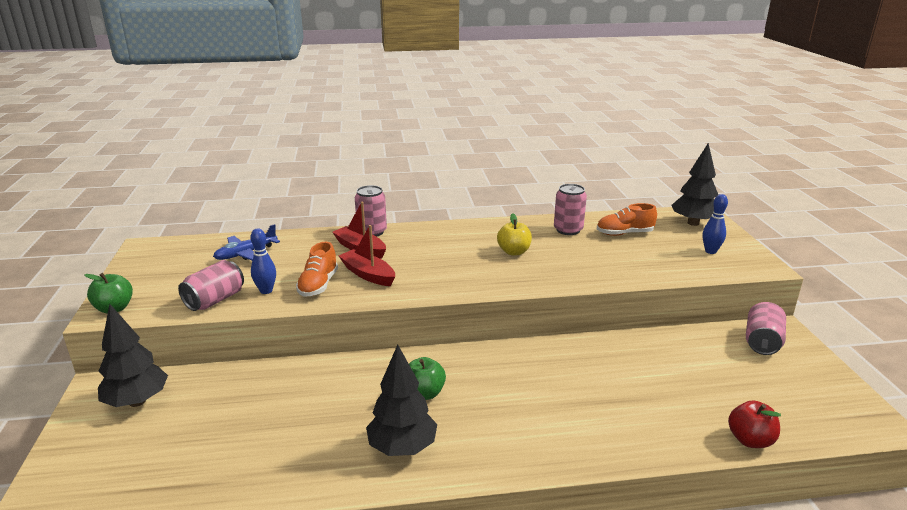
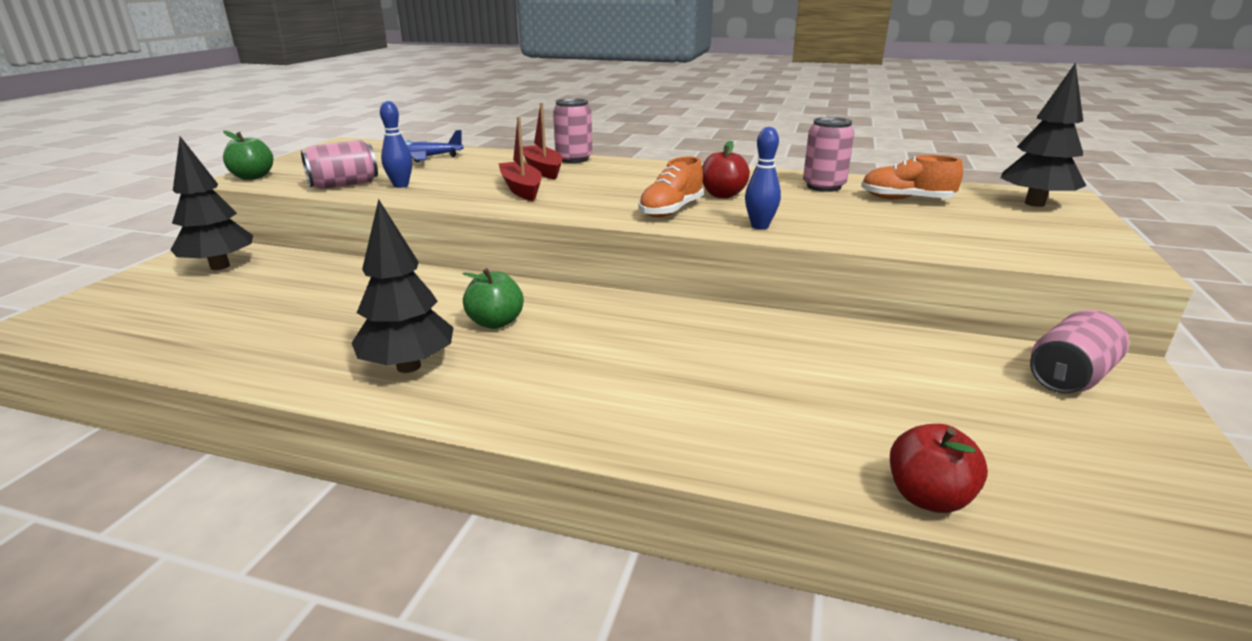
camera: 25 degrees right, 0 degrees up
(318, 285) = (458, 189): orange shoe -> orange shoe (671, 210)
(514, 252) = (723, 195): yellow apple -> red apple
(710, 251) = (1034, 234): blue bowling pin -> blue bowling pin (760, 226)

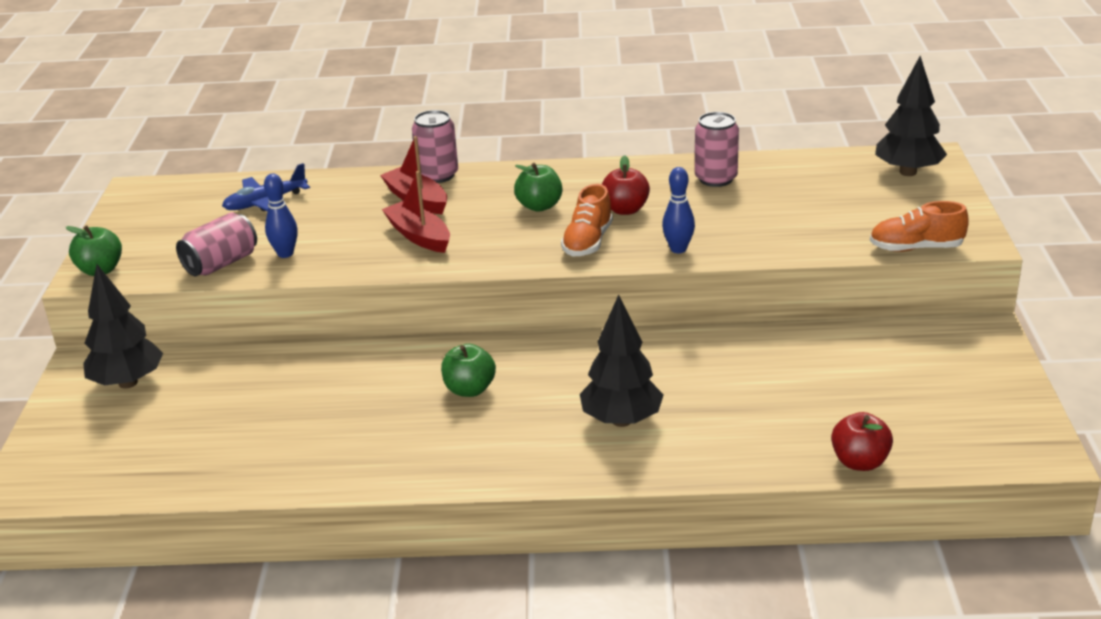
camera: 15 degrees left, 5 degrees up
(409, 366) = (429, 448): black tree -> black tree (622, 420)
(644, 184) = (539, 206): none -> green apple
(906, 199) = (796, 186): orange shoe -> orange shoe (916, 248)
(1069, 377) = (946, 346): pink can -> none

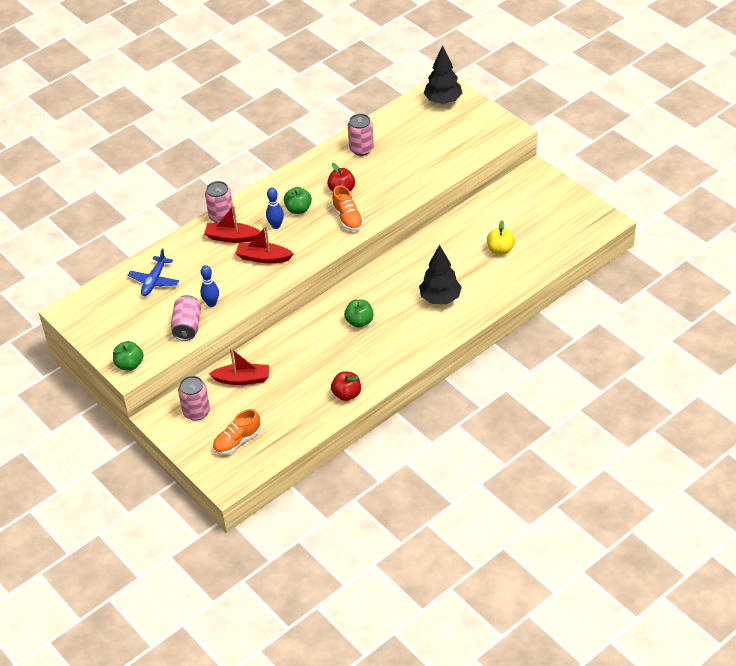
camera: 40 degrees left, 15 degrees up
(128, 383) = (196, 412): black tree -> pink can
(232, 376) = (242, 379): none -> red boat
(678, 249) = (392, 200): blue bowling pin -> blue bowling pin (276, 225)
(800, 404) = (500, 249): none -> yellow apple
(859, 462) = (549, 263): red apple -> red apple (347, 394)
(916, 248) = (490, 146): orange shoe -> orange shoe (237, 441)

